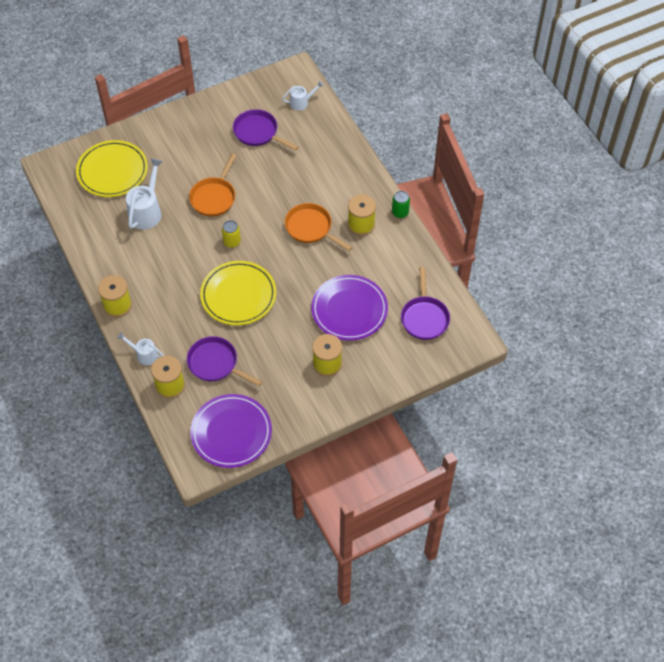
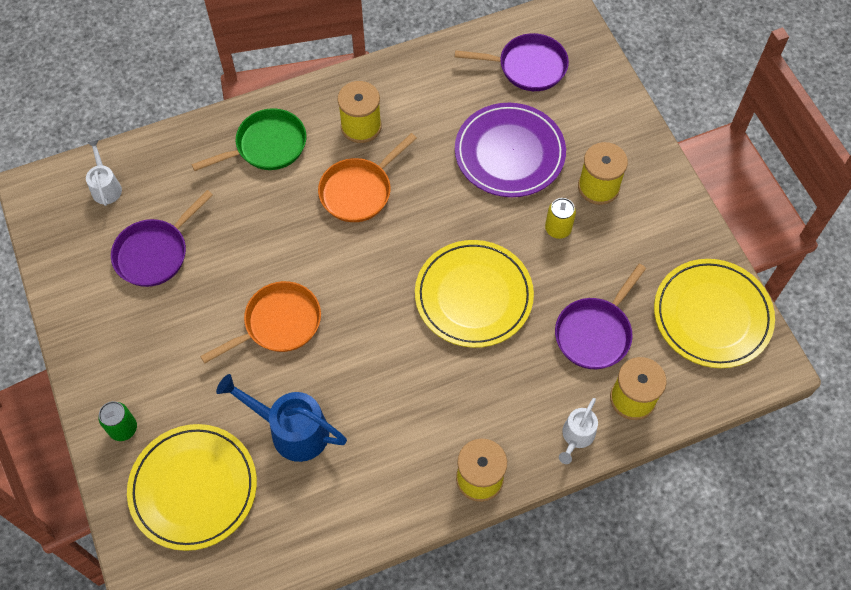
camera: 85 degrees left, 5 degrees up
(147, 211) = (291, 430): white watering can -> blue watering can
(214, 197) = (278, 324): orange pan -> orange pan turned 60 degrees counterclockwise
(231, 433) = (712, 315): purple plate -> yellow plate
(232, 242) = (371, 301): yellow can -> yellow can (558, 229)
(340, 176) = (266, 146): none -> green pan
(400, 212) = (346, 77): green can -> green can (123, 428)

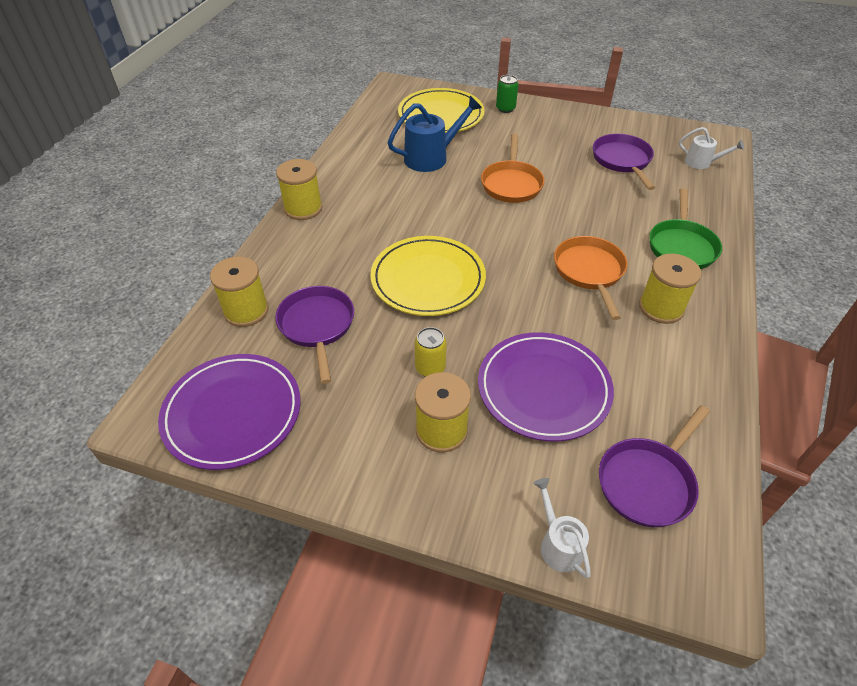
camera: 130 degrees right, 15 degrees down
(576, 437) = (264, 264): white watering can -> white watering can (558, 543)
(712, 315) = (232, 413): yellow plate -> purple plate

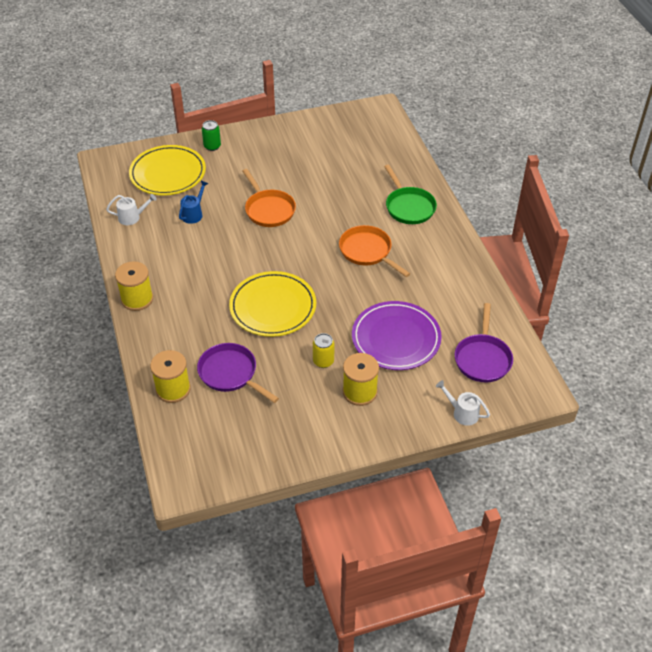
camera: 35 degrees left, 0 degrees up
(232, 413) = (231, 451): purple plate -> none
(432, 157) = (194, 213): blue watering can -> blue watering can, size x0.58
(622, 161) = (329, 157): purple pan -> none
(661, 308) = (424, 255): yellow spool -> none
(702, 163) = (380, 136): white watering can -> white watering can (132, 217)

